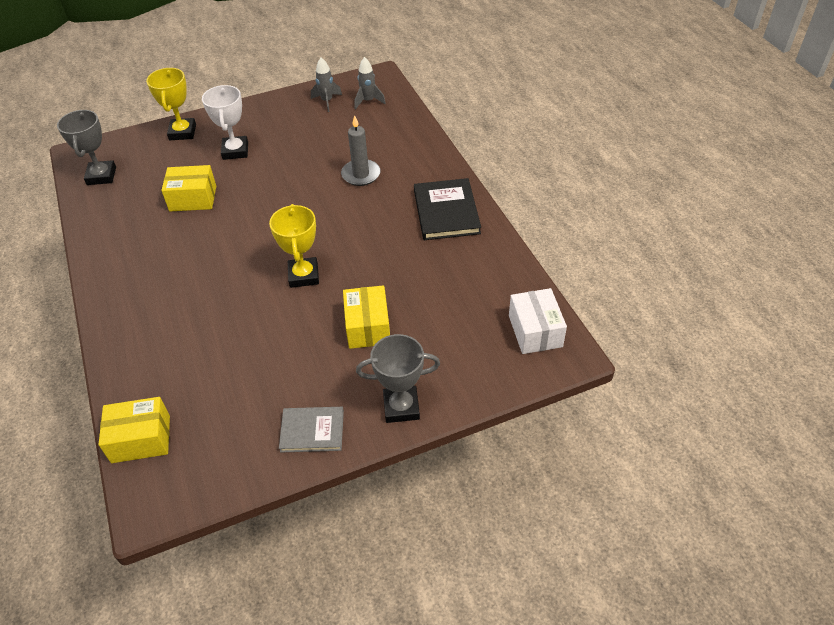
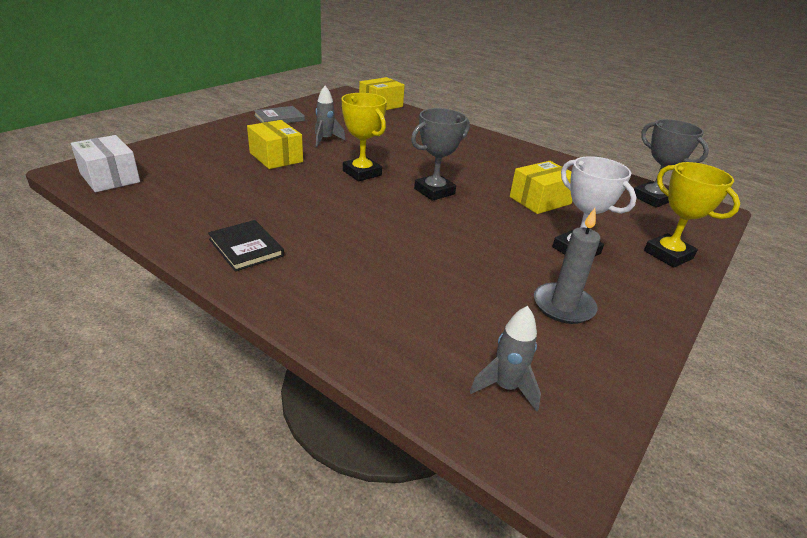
camera: 145 degrees right, 15 degrees down
(327, 101) = (571, 362): grey rocket -> grey rocket (325, 140)
(361, 174) = (392, 262): grey candle -> grey candle (563, 306)
(401, 407) = (222, 131): grey trophy -> grey trophy (434, 191)
(446, 212) = (246, 247): black book -> black book, size x0.65

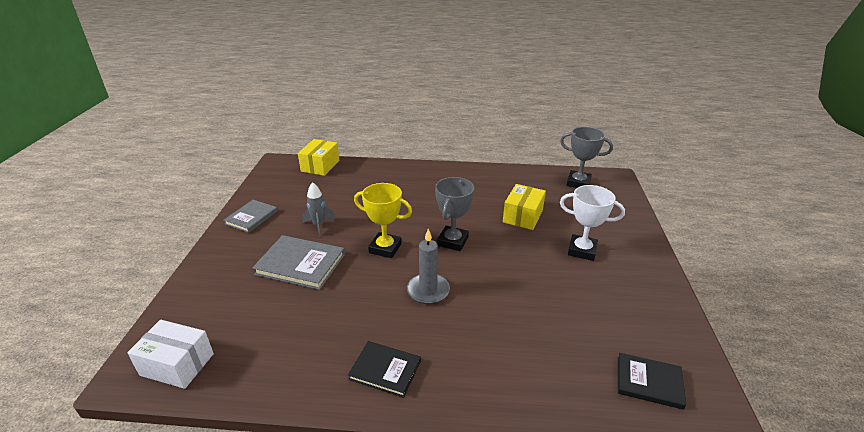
camera: 30 degrees left, 0 degrees up
(276, 157) = (300, 264): yellow box -> grey book
(505, 387) = (649, 382): grey rocket -> black book
(563, 306) = (617, 301): grey candle -> grey candle (428, 290)
(668, 255) = (627, 227): yellow trophy -> none

